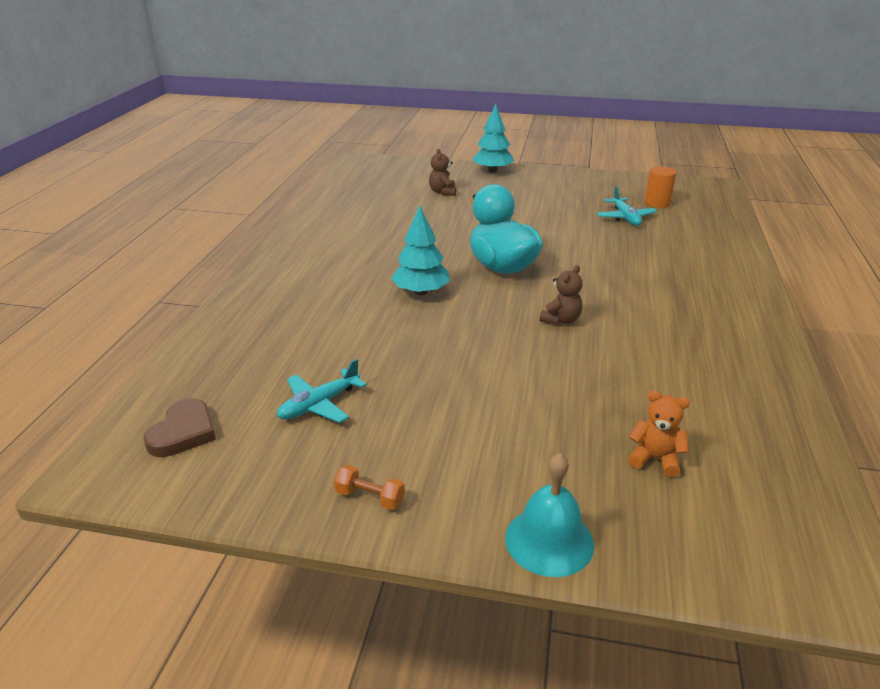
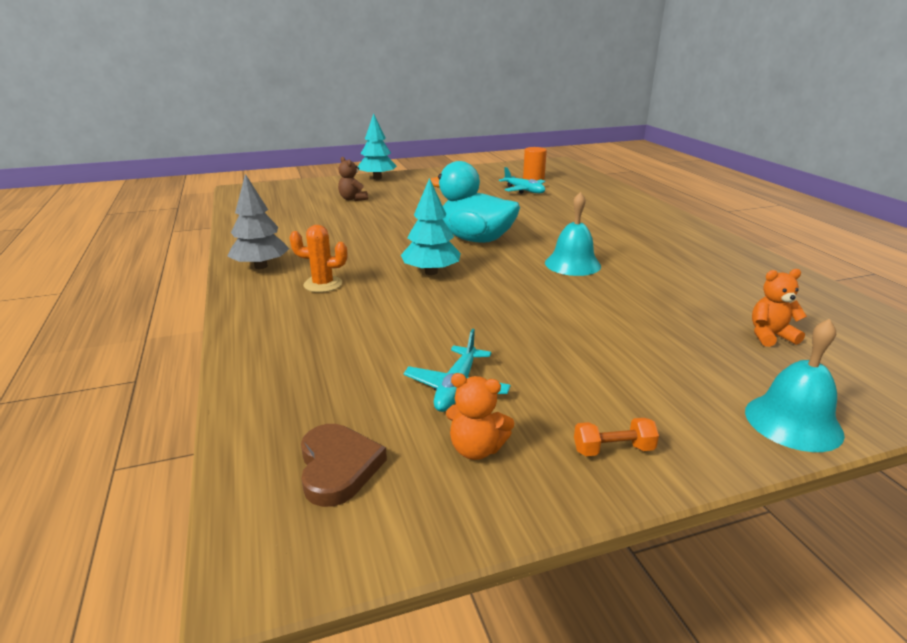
camera: 30 degrees left, 5 degrees down
(278, 456) = (476, 449): none -> orange teddy bear
(297, 248) = (261, 266): none -> grey tree
(324, 279) = (323, 284): none -> orange cactus
(561, 320) = (572, 264): brown teddy bear -> turquoise bell

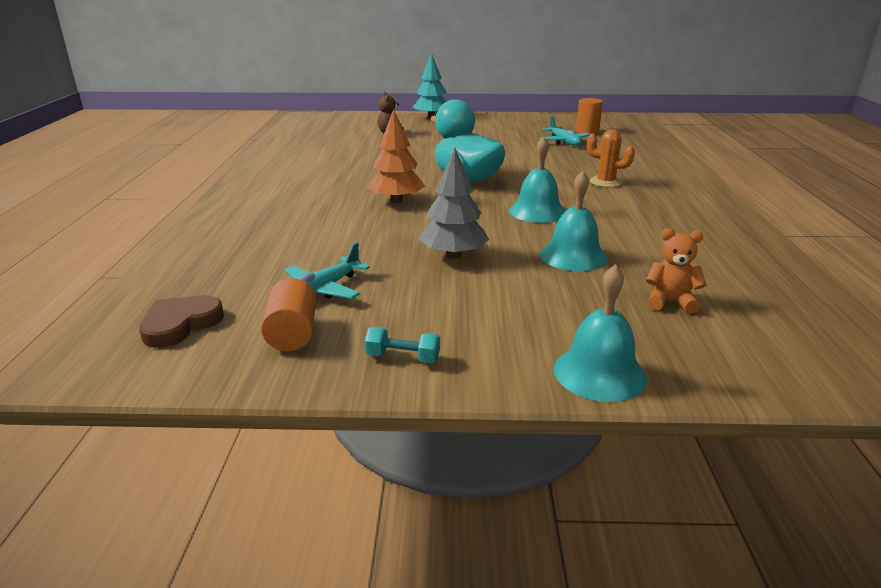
camera: 20 degrees right, 0 degrees up
(261, 266) = (262, 178): grey tree -> grey tree (453, 255)
(323, 284) = (296, 198): orange cactus -> orange cactus (605, 182)
(338, 467) = (180, 324): brown heart -> brown heart turned 150 degrees counterclockwise
(431, 272) = (396, 201): turquoise tree -> orange tree
(476, 449) = (292, 334): orange teddy bear -> orange cylinder
(613, 449) = (403, 357): orange dumbbell -> turquoise dumbbell
(648, 305) = (573, 256): none -> turquoise bell

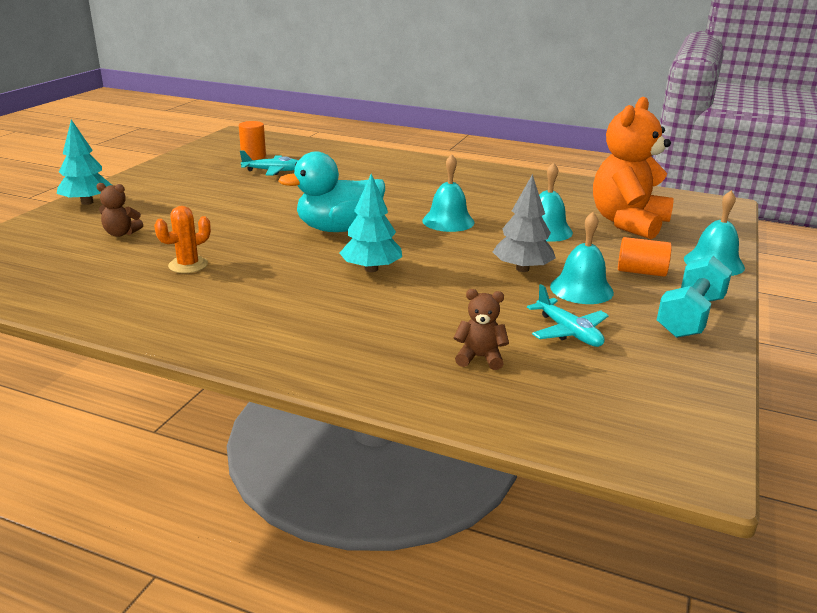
camera: 70 degrees left, 0 degrees up
(180, 324) = (618, 408): brown heart -> none
(256, 258) = (480, 358): none -> brown teddy bear
(292, 334) = (647, 354): orange cylinder -> orange cylinder (641, 272)
(396, 201) = (371, 269): orange tree -> turquoise tree
(403, 357) = (690, 316): turquoise dumbbell -> turquoise dumbbell, size x2.03
(429, 288) = (581, 289): none -> turquoise bell
(605, 182) = (401, 185): orange cactus -> orange cactus (188, 265)
(670, 302) = (628, 223): orange teddy bear -> orange teddy bear, size x2.34

